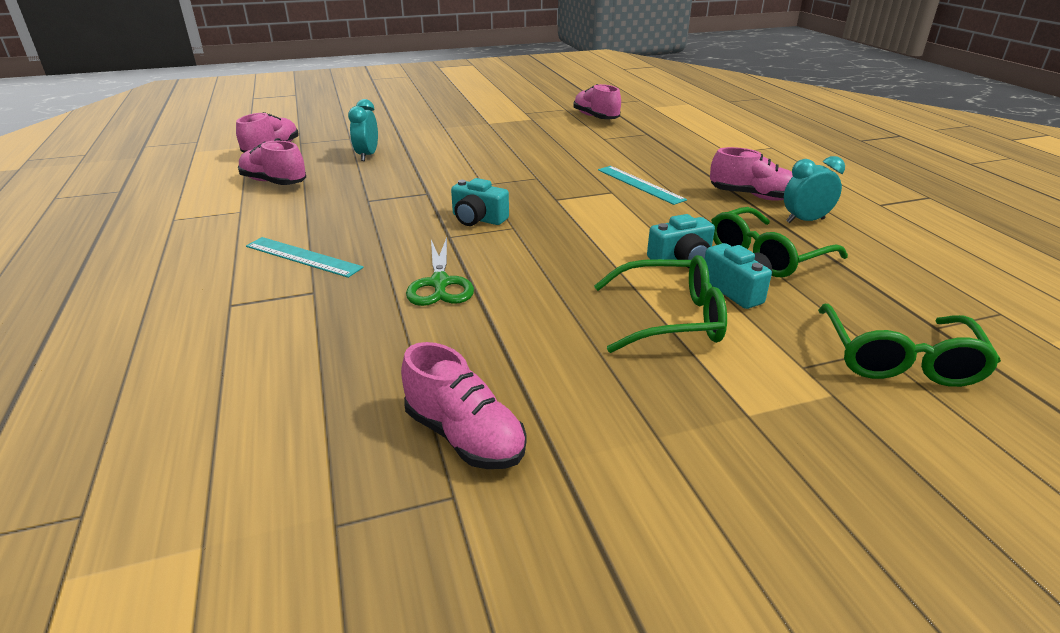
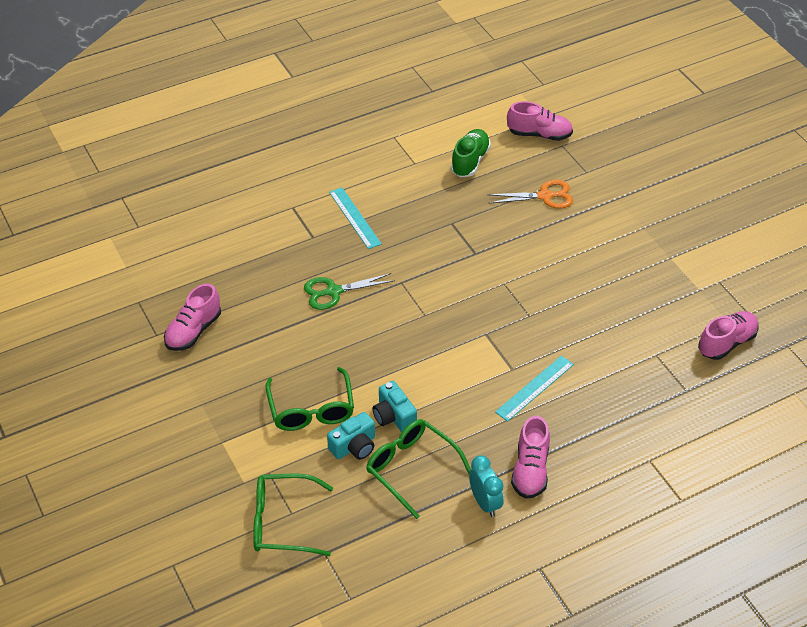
camera: 80 degrees right, 15 degrees up
(274, 182) = (470, 161): pink shoe -> green shoe
(303, 257) = (354, 218): turquoise ruler -> turquoise ruler turned 45 degrees counterclockwise
(367, 156) = (545, 196): turquoise clock -> orange scissors
(478, 219) = (434, 292): turquoise camera -> none

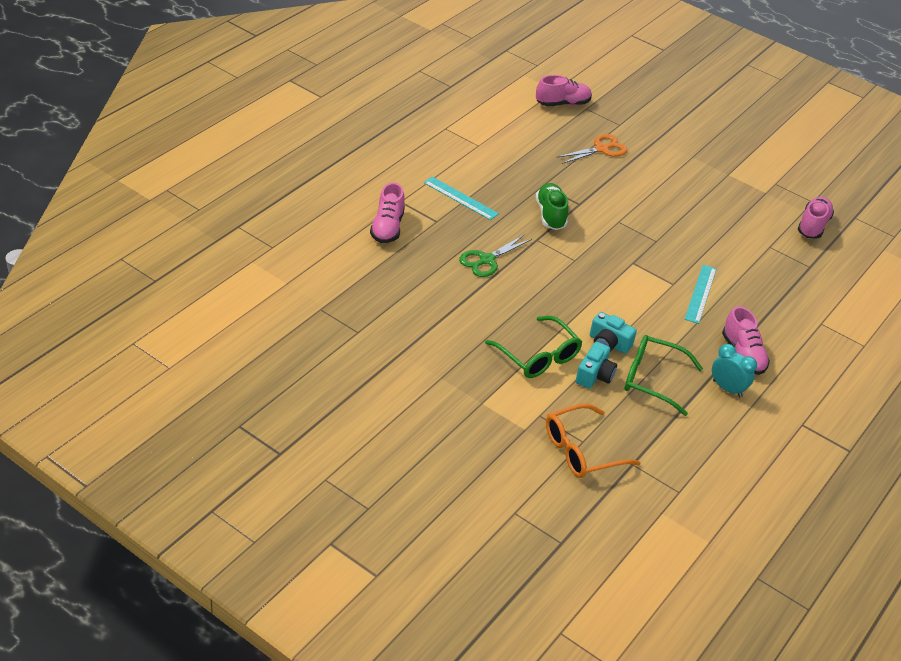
camera: 30 degrees left, 5 degrees down
(193, 331) = (389, 320): pink shoe -> pink shoe (387, 228)
(282, 522) = (581, 450): green glasses -> orange glasses
(470, 161) = (522, 135): green shoe -> green shoe (550, 215)

